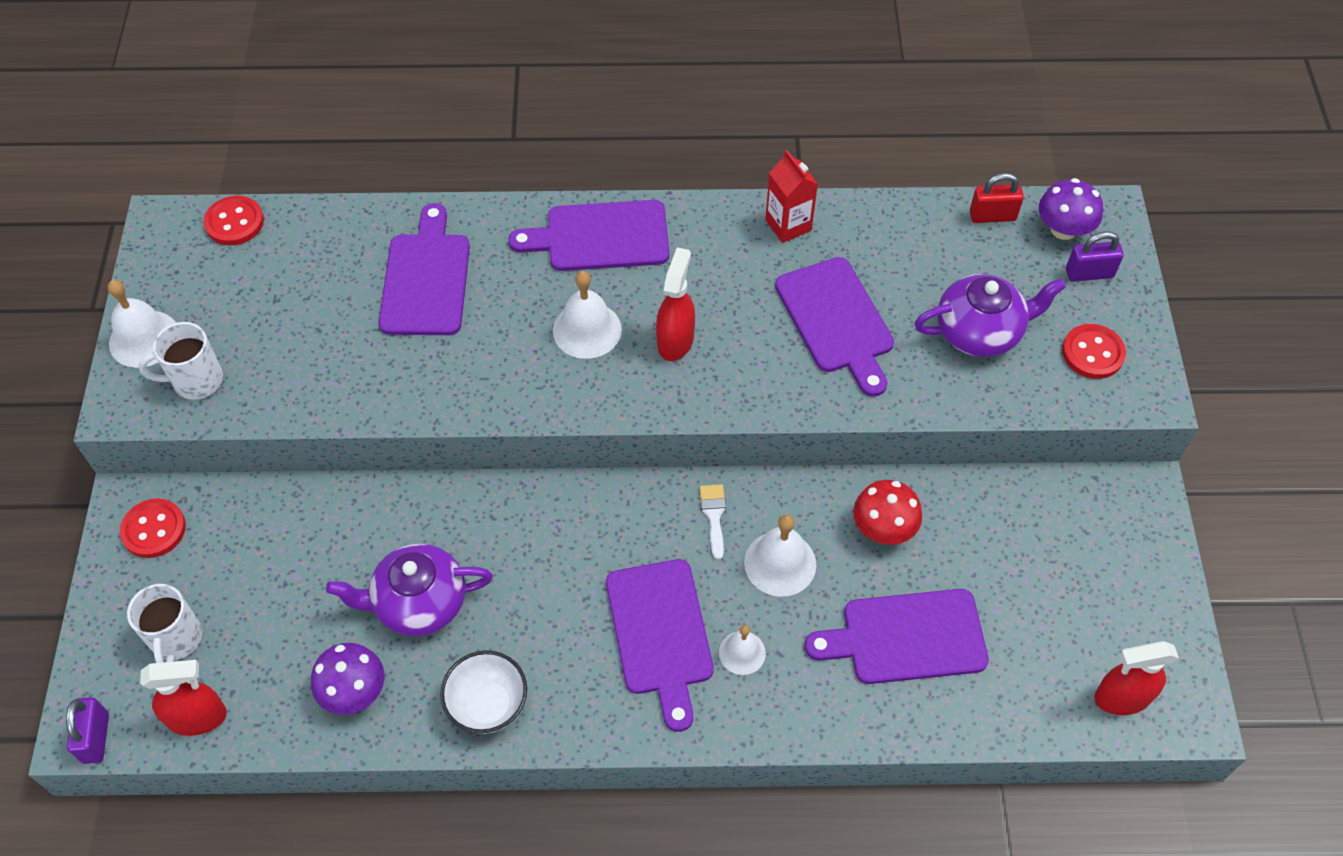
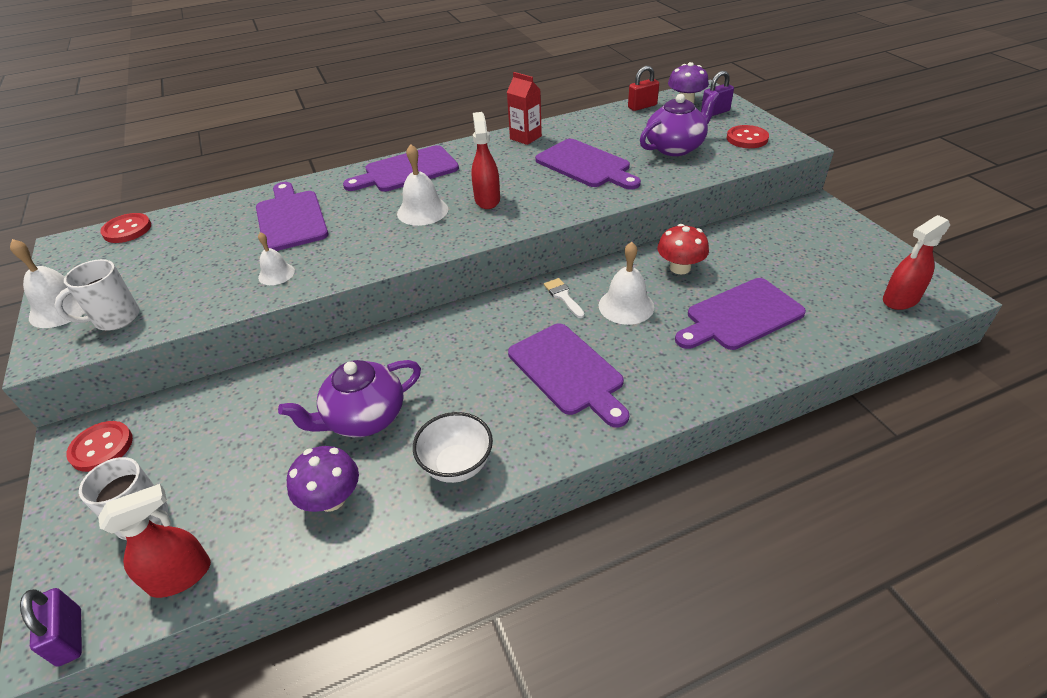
camera: 20 degrees left, 15 degrees down
(742, 652) = (635, 362): white bell -> white bell (276, 274)

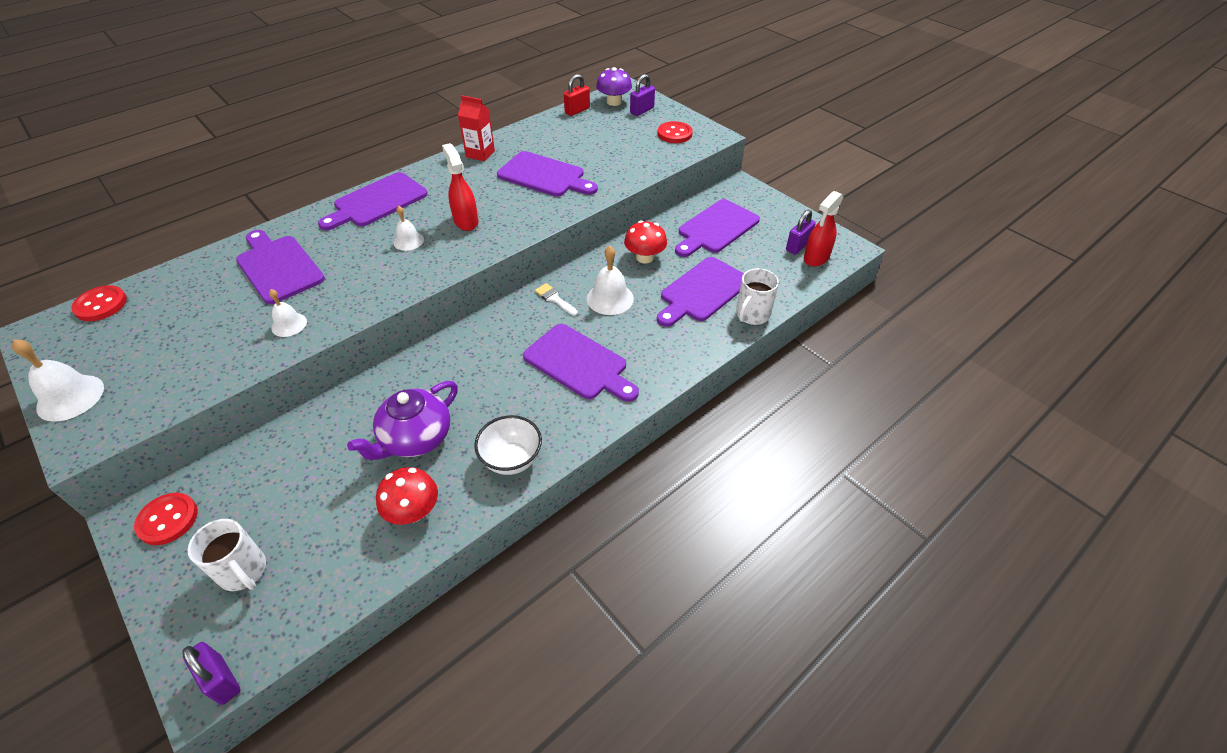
camera: 20 degrees left, 5 degrees up
(115, 319) = (138, 397): white mug -> white mug (752, 315)
(181, 576) = (303, 605): red spray bottle -> none
(331, 499) = (413, 511): purple mushroom -> red mushroom
(422, 211) = (408, 241): white bell -> white bell, size x0.63
(675, 147) = (617, 149): purple teapot -> none
(775, 248) = (716, 228): none -> purple cutting board
(878, 282) = (797, 246): none -> purple padlock

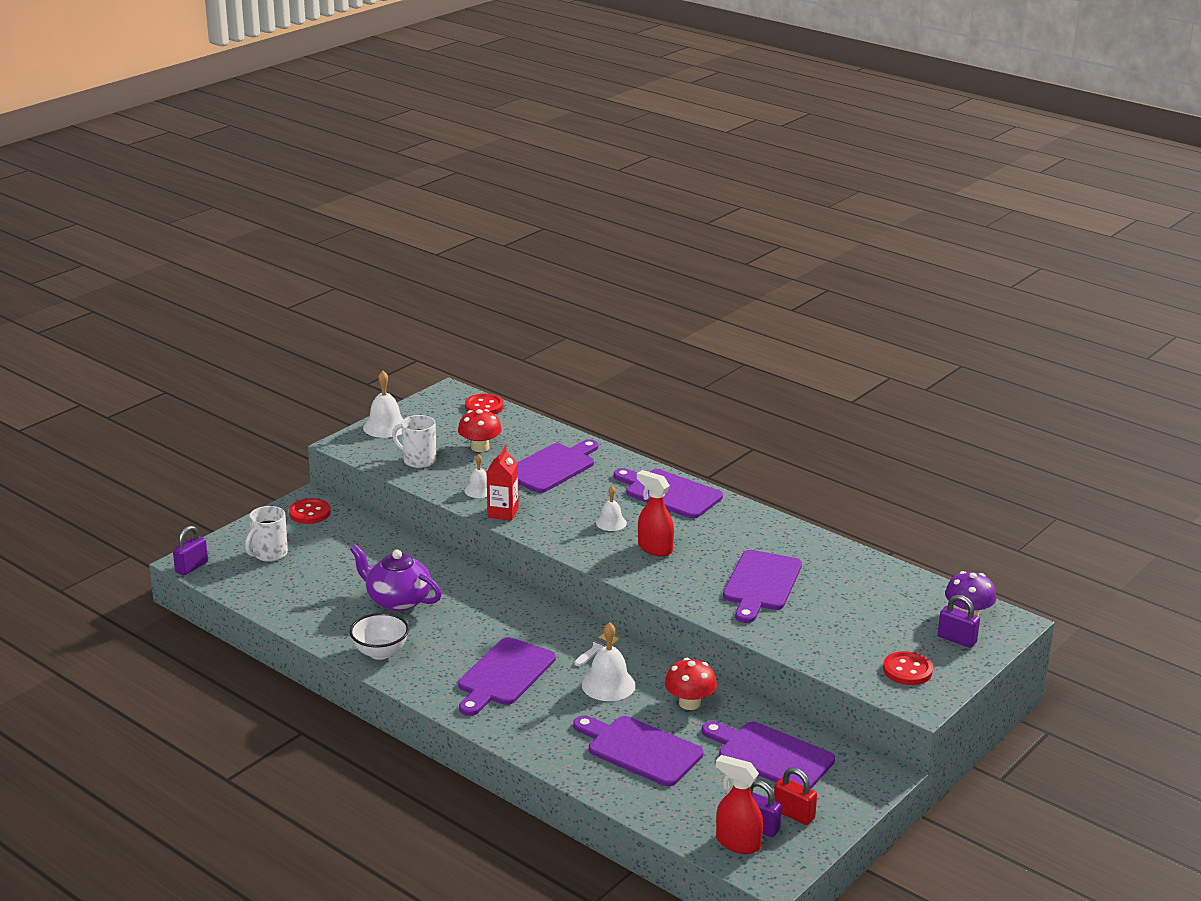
camera: 80 degrees right, 20 degrees down
(413, 511) = (324, 613): red mushroom -> red mushroom (480, 447)
(466, 221) = (654, 548): red spray bottle -> red spray bottle turned 105 degrees counterclockwise
(480, 154) = (788, 536): red carton -> red carton (503, 513)
(577, 110) = (927, 589): red padlock -> red padlock (793, 814)
(752, 315) = (608, 788): white mug -> white mug (418, 460)

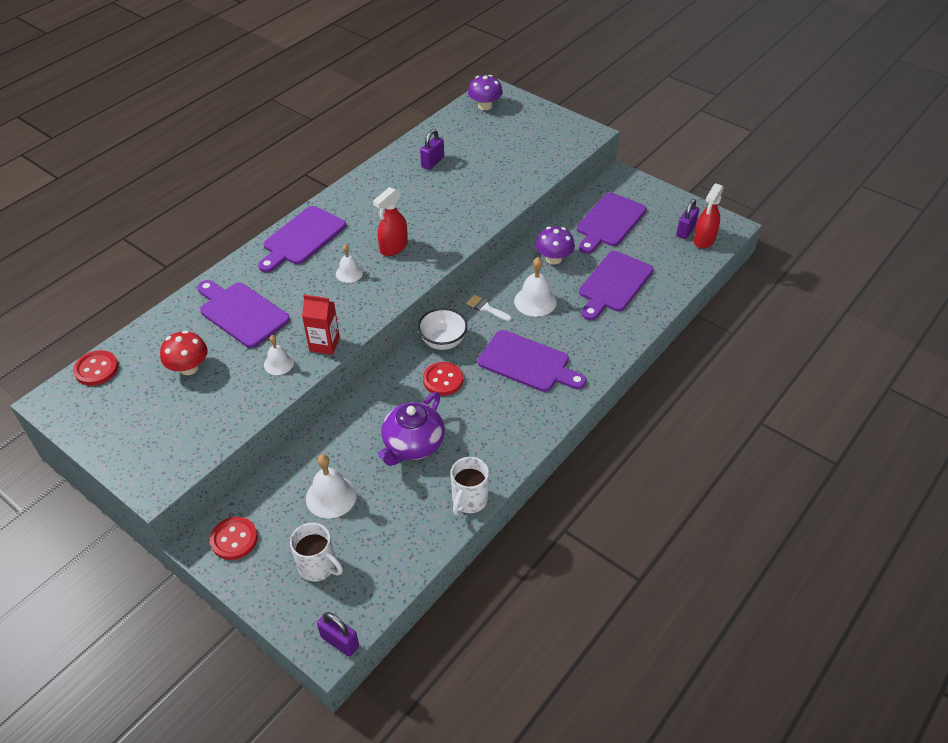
camera: 90 degrees left, 20 degrees up
(380, 652) = (499, 450): white bowl -> white bowl (443, 342)
(385, 427) = (121, 451): white bell -> white bell (331, 496)
(418, 460) = (207, 416): white mug -> white mug (469, 500)
(689, 703) = (554, 258): red mushroom -> purple mushroom
(761, 584) = (447, 193): purple cutting board -> none
(793, 814) = (669, 215): red padlock -> none
(907, 670) = (553, 135): red button -> red button (443, 380)
(957, 639) = (515, 113): purple padlock -> purple padlock (432, 162)

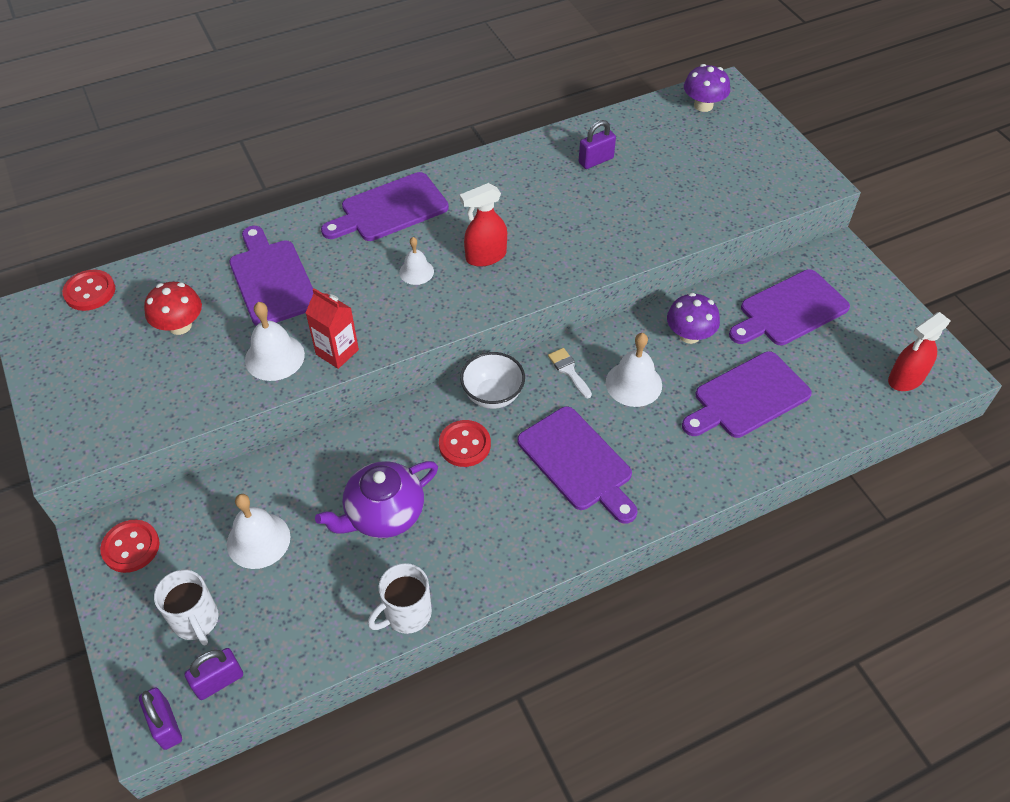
camera: 25 degrees right, 5 degrees up
(279, 363) = (274, 357): white bell -> white bell, size x1.60
(685, 231) = (887, 357): purple padlock -> purple padlock (219, 681)

